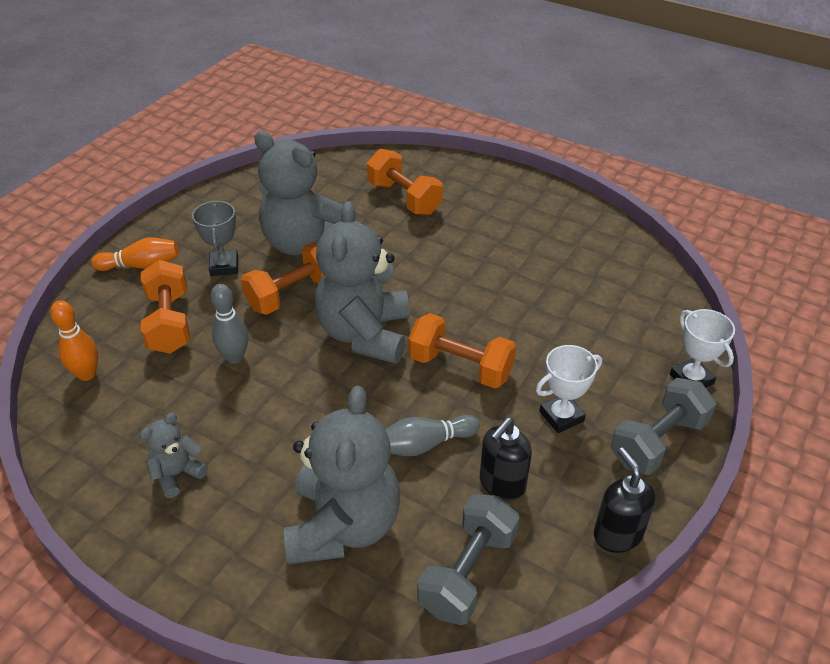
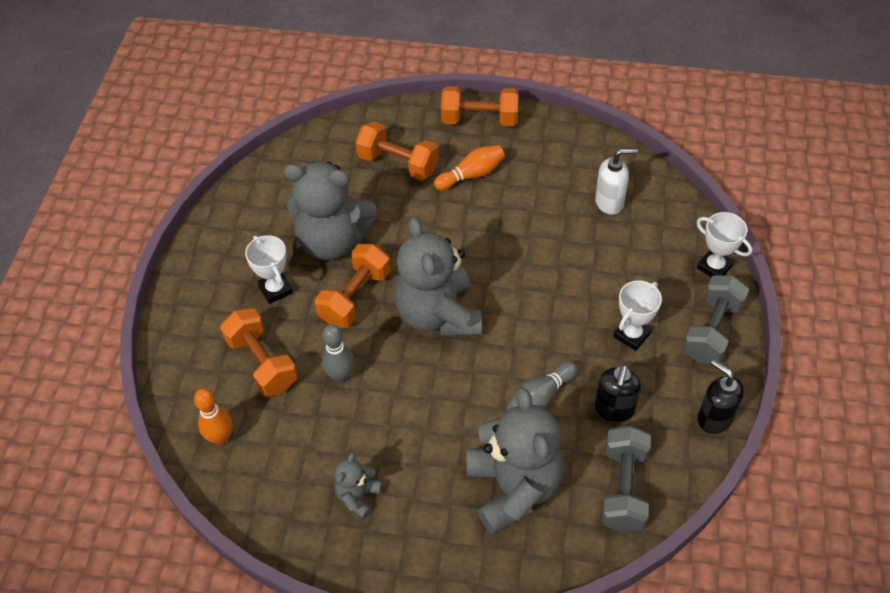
camera: 20 degrees left, 10 degrees up
(141, 266) = (198, 315): orange bowling pin -> orange bowling pin (471, 175)
(224, 266) = (275, 289): grey trophy -> white trophy
(460, 367) = (533, 318): orange dumbbell -> orange dumbbell (479, 119)
(601, 286) = (609, 202): none -> white soap dispenser

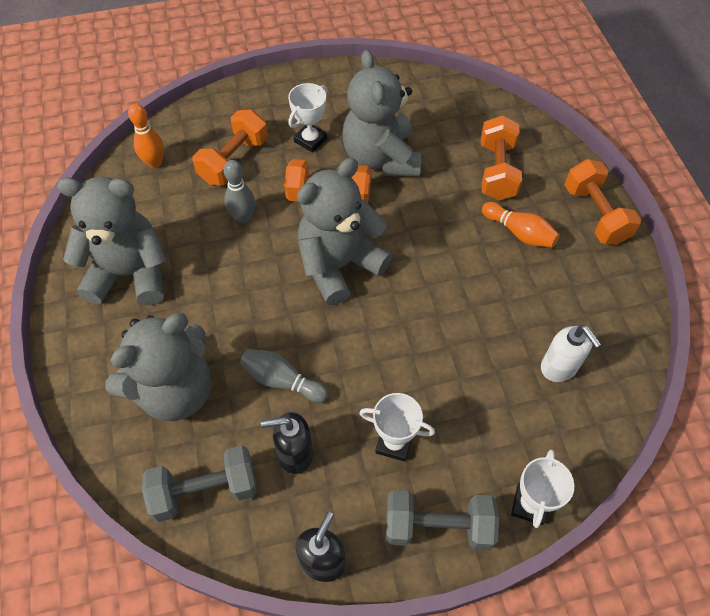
camera: 65 degrees right, 5 degrees up
(358, 496) = (130, 274): grey teddy bear -> grey teddy bear, size x2.15

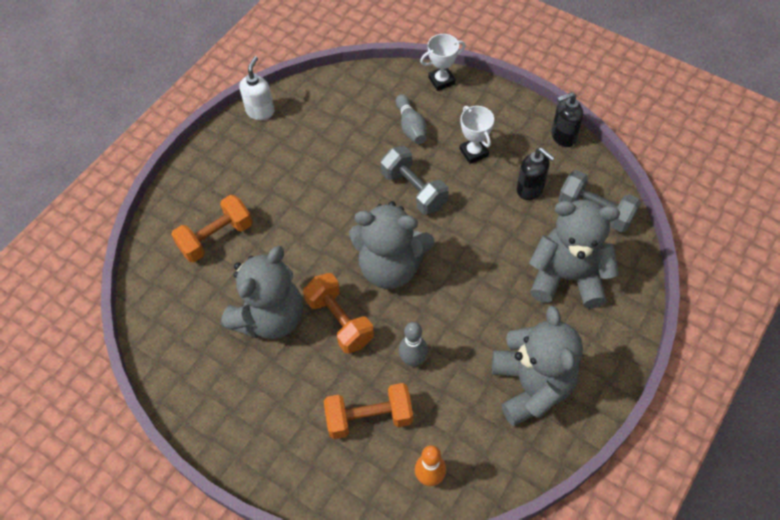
camera: 130 degrees left, 0 degrees up
(130, 274) = (531, 386): grey teddy bear -> grey teddy bear turned 150 degrees counterclockwise
(282, 381) = (499, 230): grey bowling pin -> grey bowling pin (411, 127)
(310, 140) = (296, 381): white trophy -> none
(438, 526) = (493, 106): grey dumbbell -> grey dumbbell (414, 190)
(519, 233) = (263, 190): orange bowling pin -> none
(559, 367) = (348, 114): white soap dispenser -> white soap dispenser (260, 111)
(595, 214) = (208, 162): orange dumbbell -> none

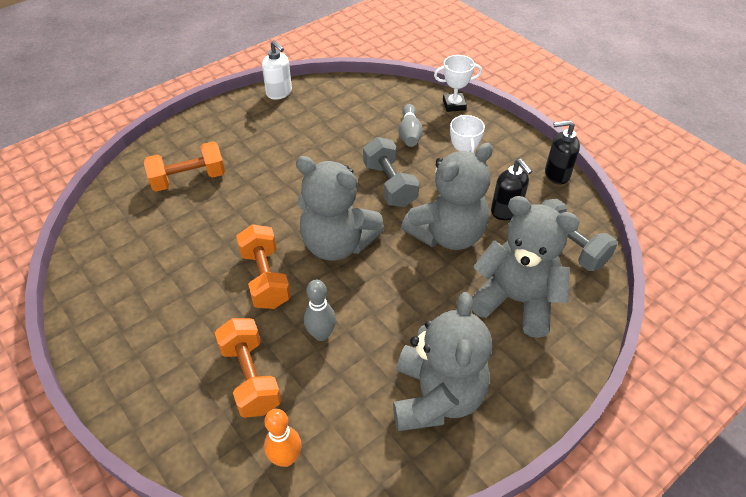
camera: 15 degrees right, 10 degrees down
(260, 111) = (279, 93): white soap dispenser -> white soap dispenser turned 105 degrees clockwise
(270, 317) = (201, 257): grey teddy bear -> grey teddy bear (447, 234)
(369, 418) = (251, 377): orange dumbbell -> orange dumbbell turned 60 degrees clockwise

